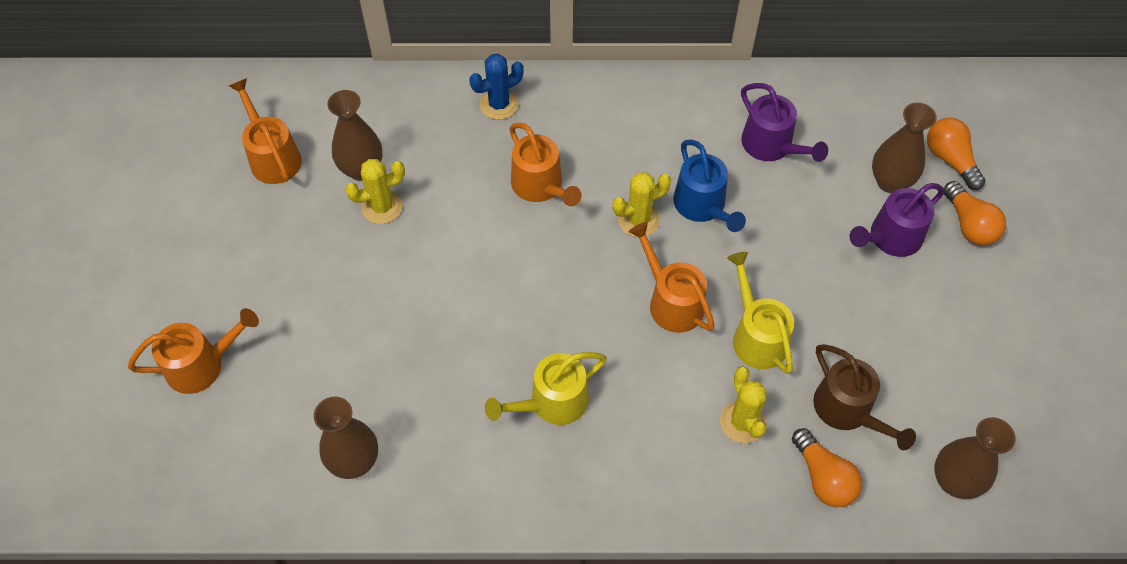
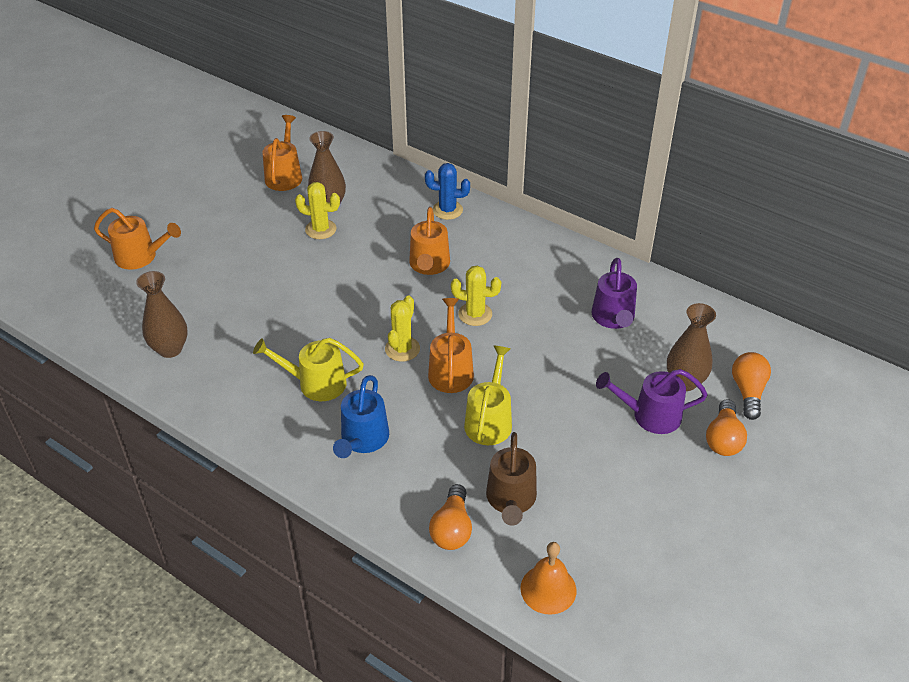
camera: 35 degrees right, 15 degrees down
(702, 206) = (527, 328): blue watering can -> blue watering can (363, 439)
(742, 422) = (428, 464): yellow cactus -> yellow cactus (402, 349)
(954, 481) = (548, 589): brown vase -> orange bell

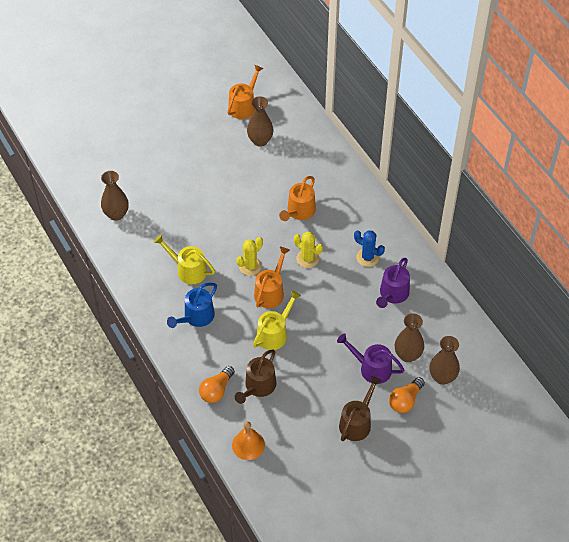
camera: 25 degrees right, 10 degrees up
(140, 257) = (126, 140): orange watering can -> none
(320, 229) = (245, 158): yellow cactus -> none
(447, 210) = (335, 173): blue cactus -> blue cactus (367, 257)
(681, 493) = (357, 422): none -> brown watering can
(748, 392) = (442, 377): orange light bulb -> brown vase

